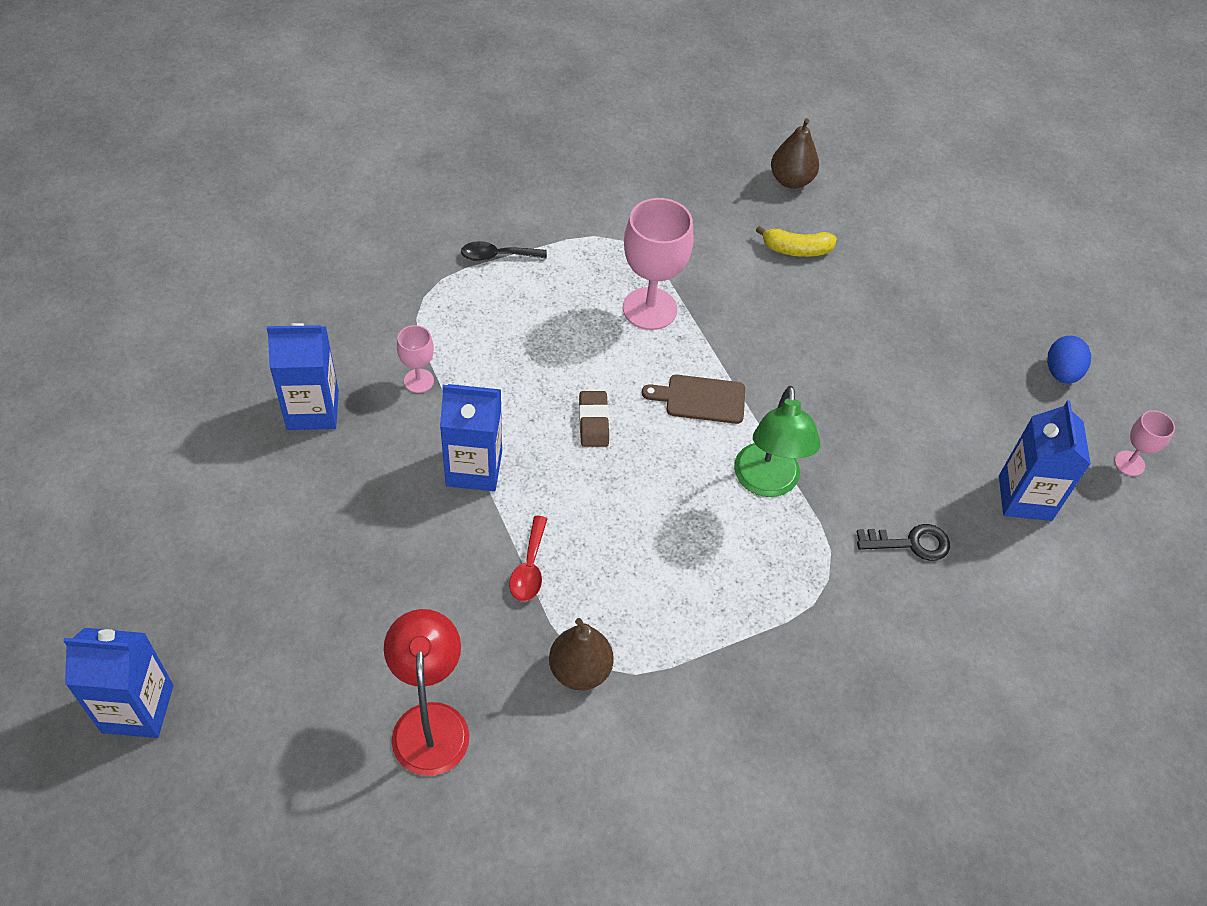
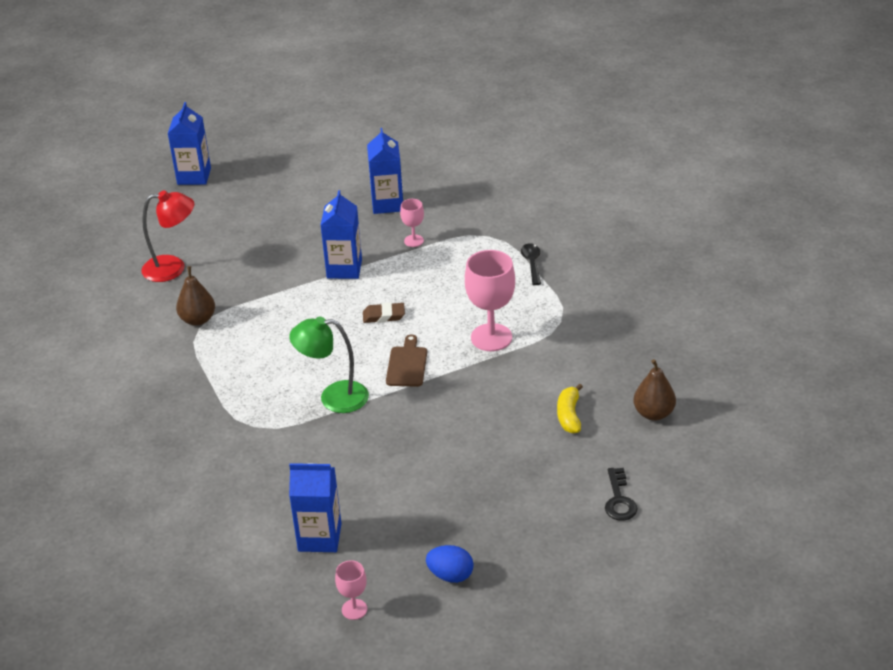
camera: 95 degrees right, 15 degrees down
(529, 568) = (269, 296): red spoon -> none
(910, 543) = (280, 469): black key -> black key (619, 499)

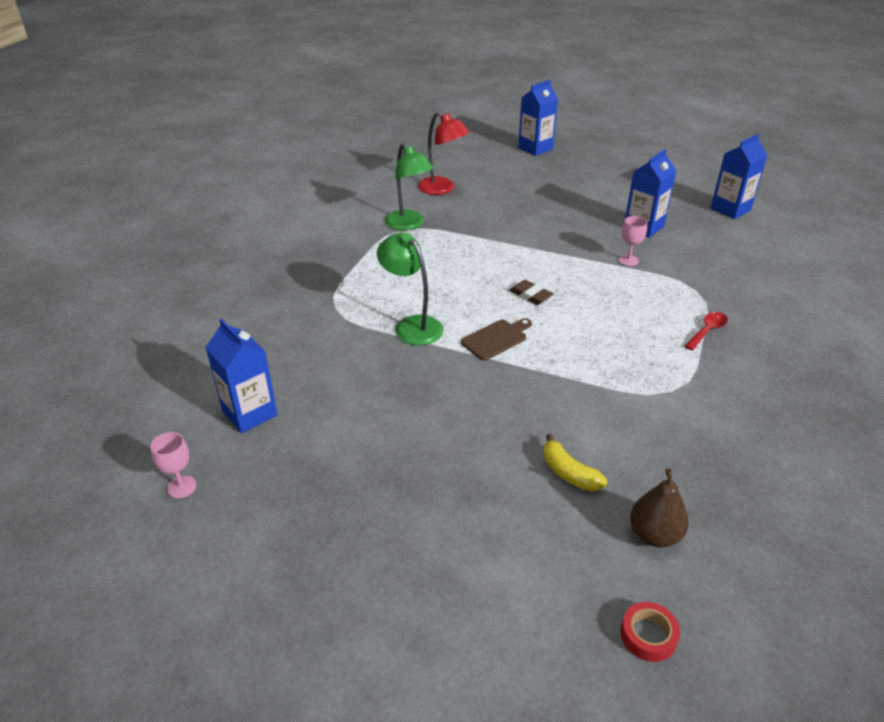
camera: 45 degrees right, 0 degrees up
(198, 320) = (409, 225): brown pear -> green lamp
(344, 269) = (549, 249): blue carton -> blue carton (730, 209)
(450, 575) = (278, 524): blue egg -> none
(491, 337) = (591, 363): pink goblet -> none
(532, 263) = (707, 331): black spoon -> red spoon
(569, 415) = (569, 473): yellow banana -> yellow banana turned 90 degrees counterclockwise
(619, 499) = (507, 589): black key -> none
(709, 464) = (648, 635): none -> red tape

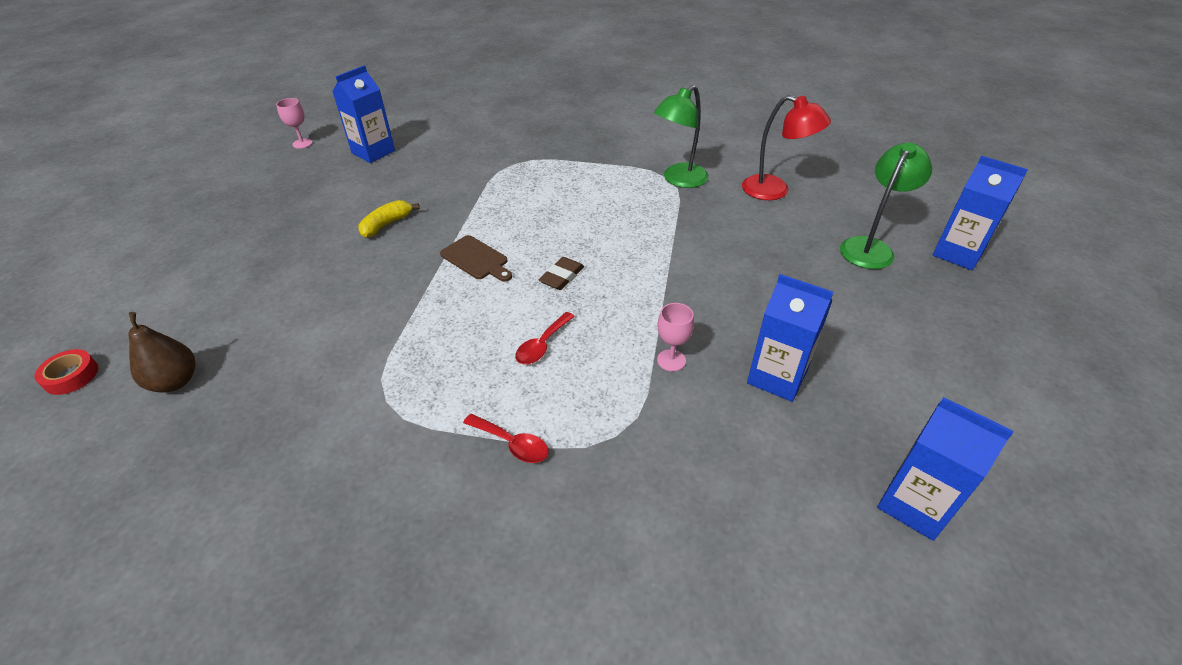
camera: 80 degrees right, 5 degrees up
(412, 325) = (492, 206): green lamp -> green lamp (870, 247)
(442, 189) = (775, 191): red lamp -> red lamp turned 90 degrees counterclockwise
(569, 473) = (270, 321): yellow banana -> yellow banana (386, 225)
(611, 311) = (542, 345): none -> red spoon

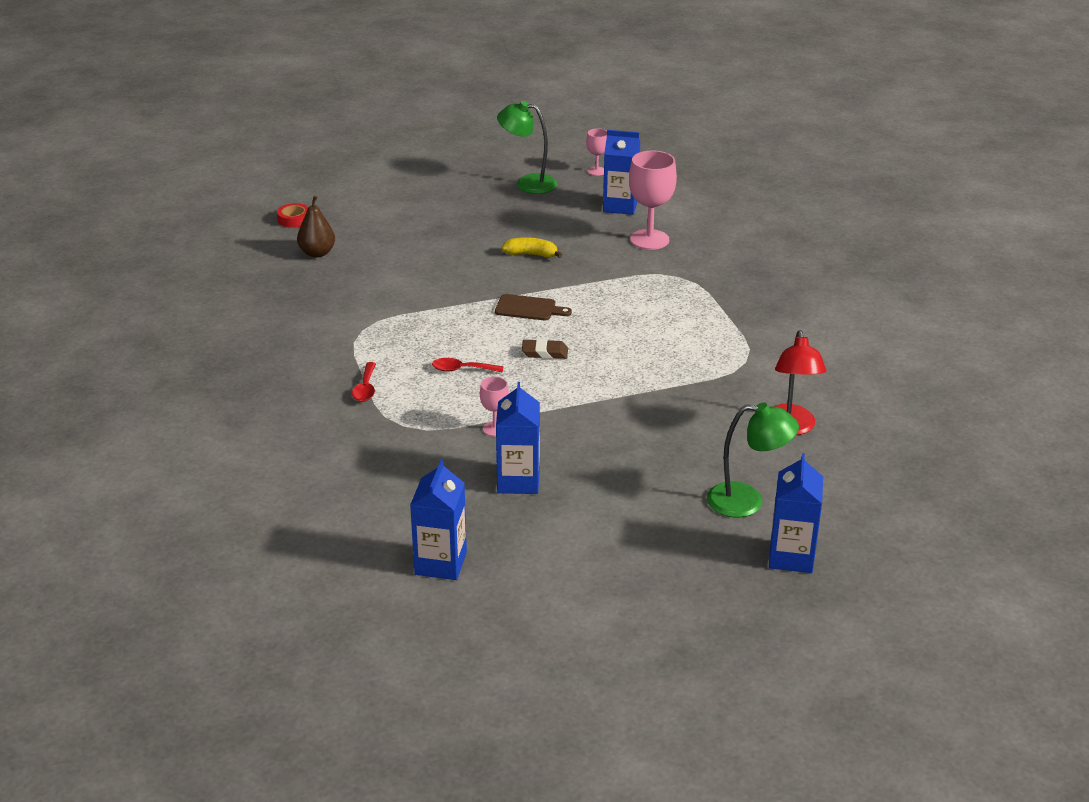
camera: 60 degrees right, 10 degrees down
(443, 157) = (649, 240): none -> pink goblet
(476, 259) = (529, 308): brown cutting board -> brown cutting board turned 90 degrees counterclockwise
(679, 180) = (748, 369): green lamp -> green lamp (528, 183)

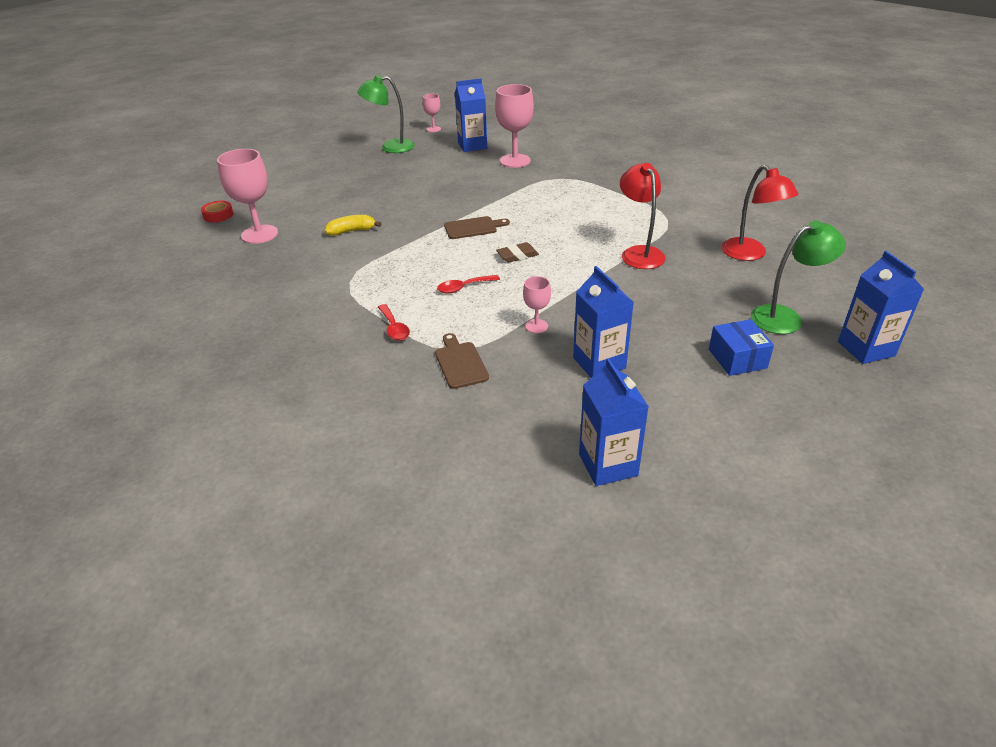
camera: 25 degrees left, 5 degrees up
(317, 253) = (259, 234): brown pear -> pink goblet
(396, 439) = (460, 363): none -> brown cutting board
(531, 254) = (438, 191): yellow banana -> yellow banana (351, 231)
(652, 521) = (737, 358): none -> blue box
(672, 389) = (639, 253): none -> red lamp

